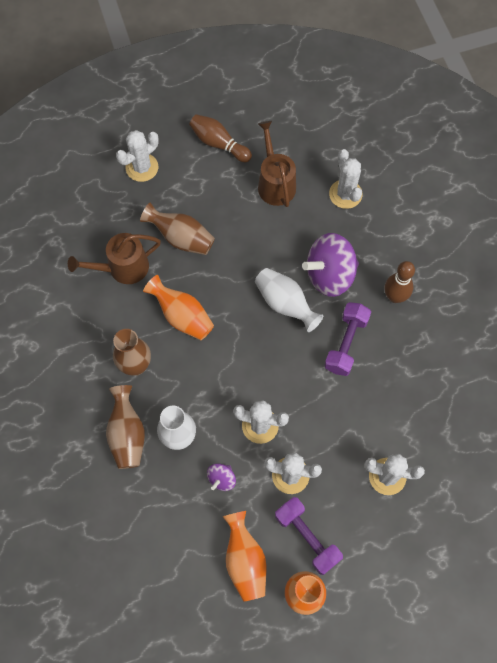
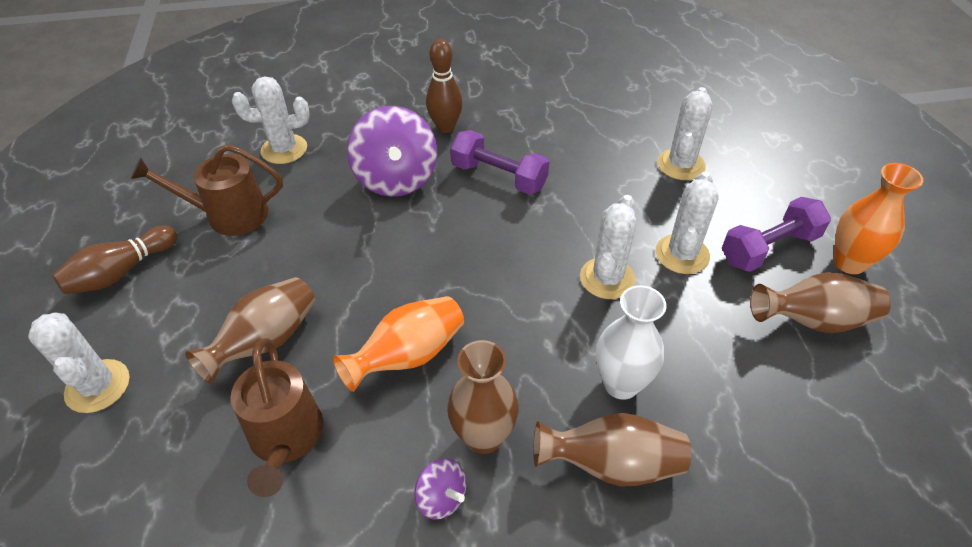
camera: 80 degrees left, 20 degrees down
(221, 479) = (690, 334): purple spinning top -> purple spinning top (441, 498)
(245, 561) = (814, 320): orange vase -> brown vase
(285, 304) = (425, 228): white vase -> none

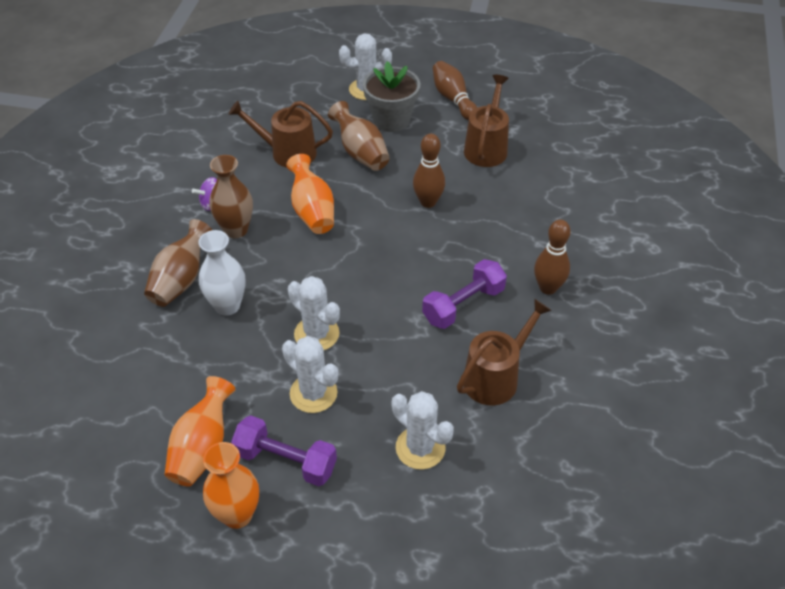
camera: 110 degrees right, 0 degrees up
(180, 329) = (391, 120): none -> grey flower pot
(284, 149) = (554, 183): white cactus -> none
(350, 243) = (428, 202): none -> brown bowling pin
(396, 179) = (488, 240): purple spinning top -> none
(574, 138) = (495, 377): none -> brown watering can
(769, 248) = (286, 461): purple dumbbell -> purple dumbbell turned 60 degrees counterclockwise
(814, 320) = (202, 447): brown vase -> orange vase

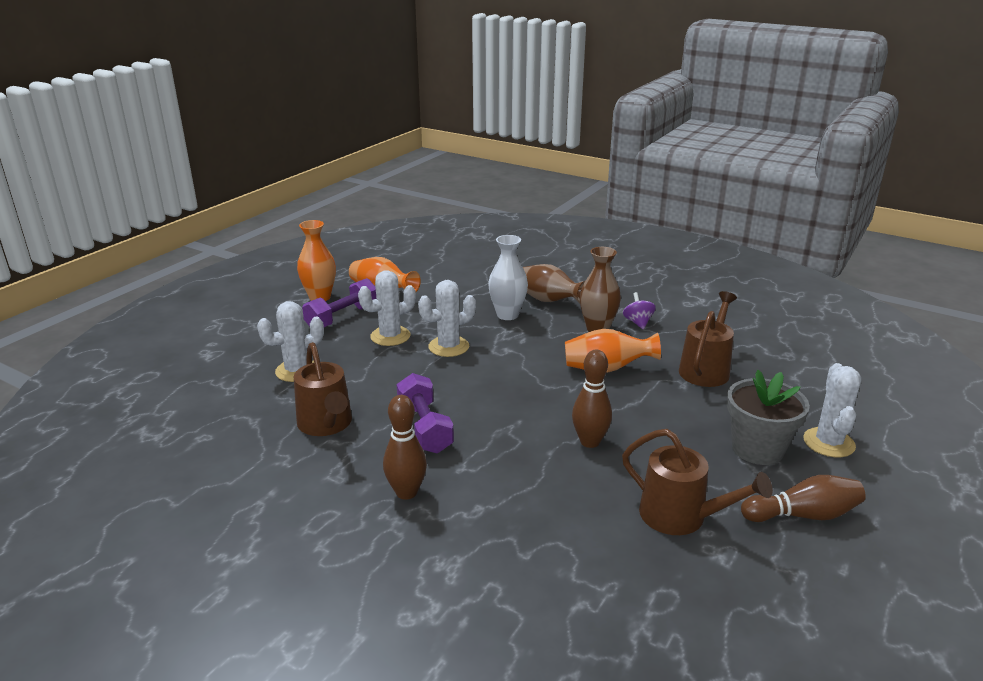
camera: 110 degrees right, 20 degrees down
(361, 153) = (694, 414): brown vase -> none

